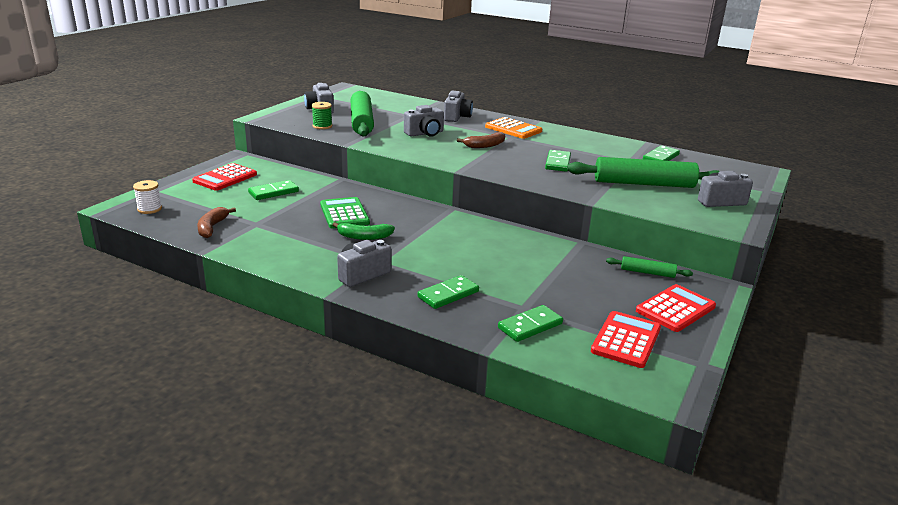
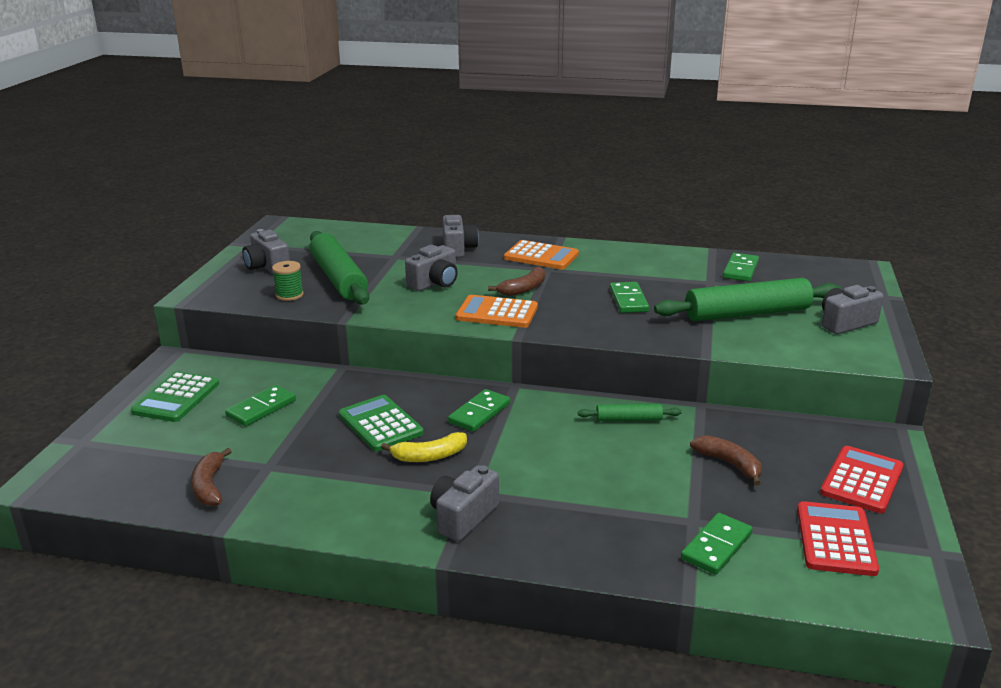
camera: 15 degrees left, 0 degrees up
(149, 209) = (96, 474): white spool -> none
(225, 178) = (176, 398): red calculator -> green calculator
(364, 237) = (429, 456): green banana -> yellow banana
(448, 294) = (590, 523): green domino -> green domino (479, 413)
(455, 156) = (497, 313): none -> orange calculator
(577, 280) = (729, 464): none -> brown banana
(647, 272) = (801, 434): green rolling pin -> green rolling pin (629, 419)

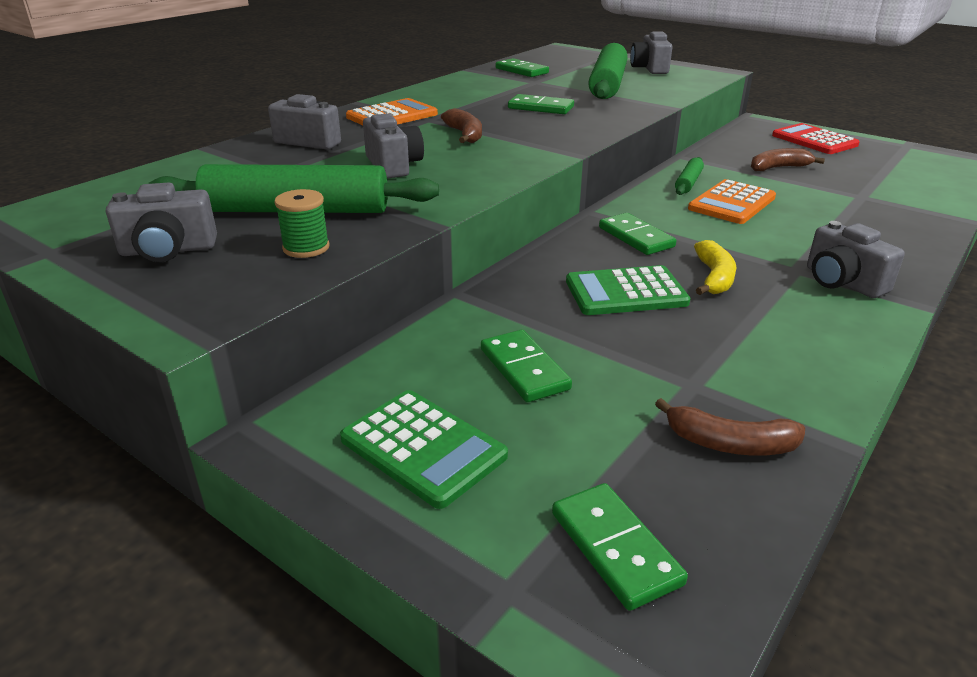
camera: 65 degrees left, 5 degrees up
(497, 313) = (511, 153): orange calculator -> orange calculator (732, 203)
(716, 546) = (899, 197): green domino -> green domino (615, 548)
(835, 539) = (890, 163): red calculator -> none

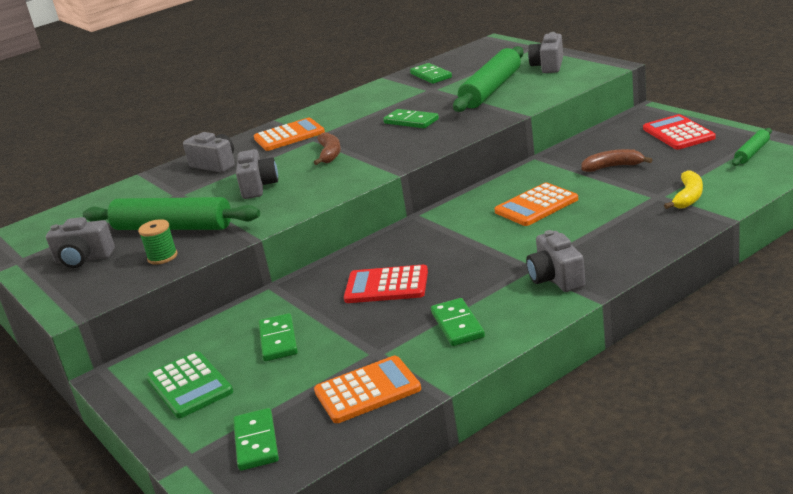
camera: 20 degrees right, 5 degrees down
(626, 292) = (386, 286): green calculator -> red calculator
(635, 237) = (431, 239): green domino -> green domino (457, 325)
(688, 182) = (518, 185): green rolling pin -> green rolling pin (752, 153)
(714, 277) = (461, 274): yellow banana -> yellow banana (688, 197)
(730, 444) = (367, 390): brown banana -> orange calculator

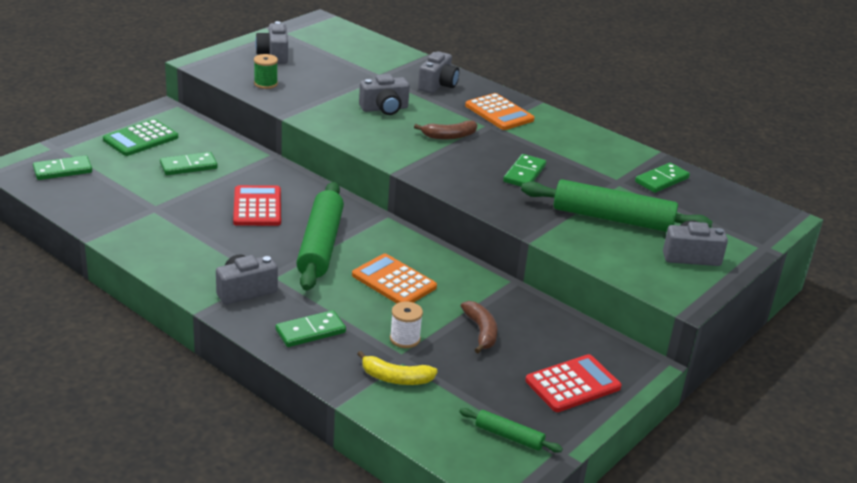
camera: 70 degrees right, 5 degrees up
(172, 228) = (315, 81): green rolling pin -> green rolling pin (320, 245)
(367, 390) = (106, 207): orange calculator -> none
(457, 325) = (183, 242): green domino -> green domino (310, 331)
(629, 196) = (405, 339): none -> white spool

